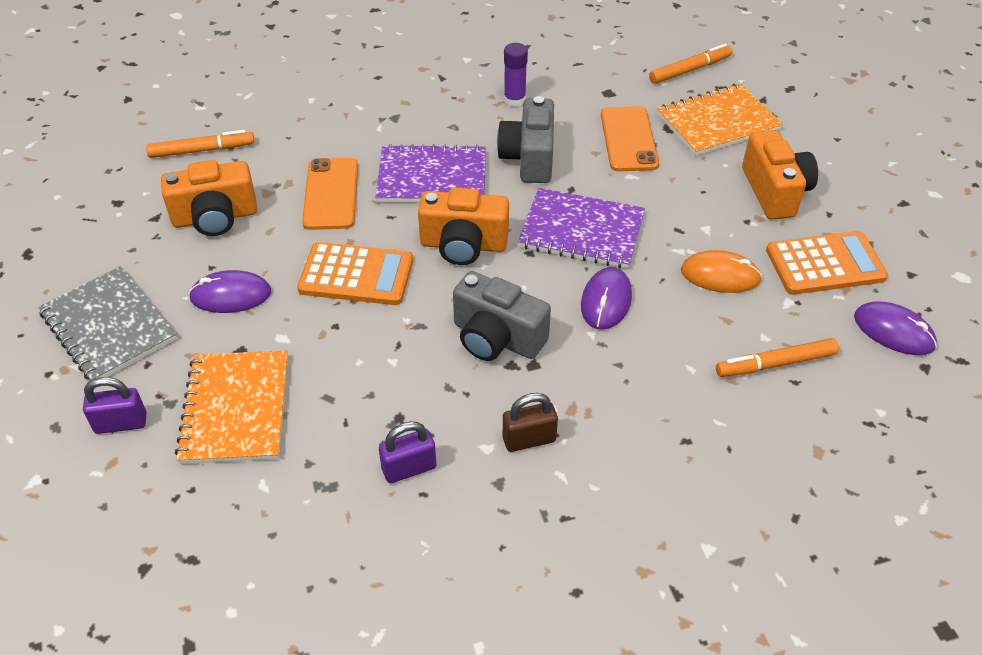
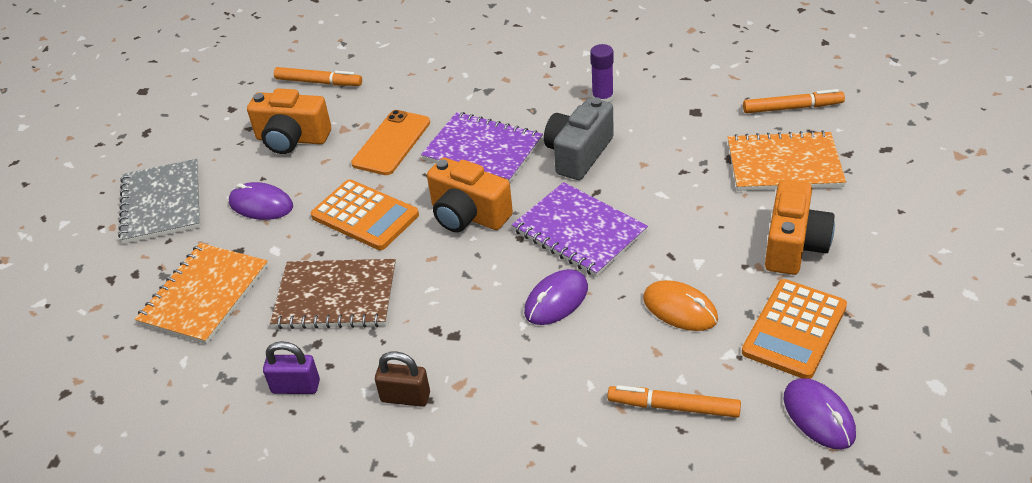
camera: 30 degrees right, 5 degrees down
(121, 423) = (121, 280): purple padlock -> none
(385, 365) = (336, 296): none -> brown notebook
(496, 338) = (439, 303): grey camera -> none
(628, 139) = (683, 159): orange phone -> none
(825, 264) = (794, 329): orange calculator -> orange calculator turned 105 degrees clockwise

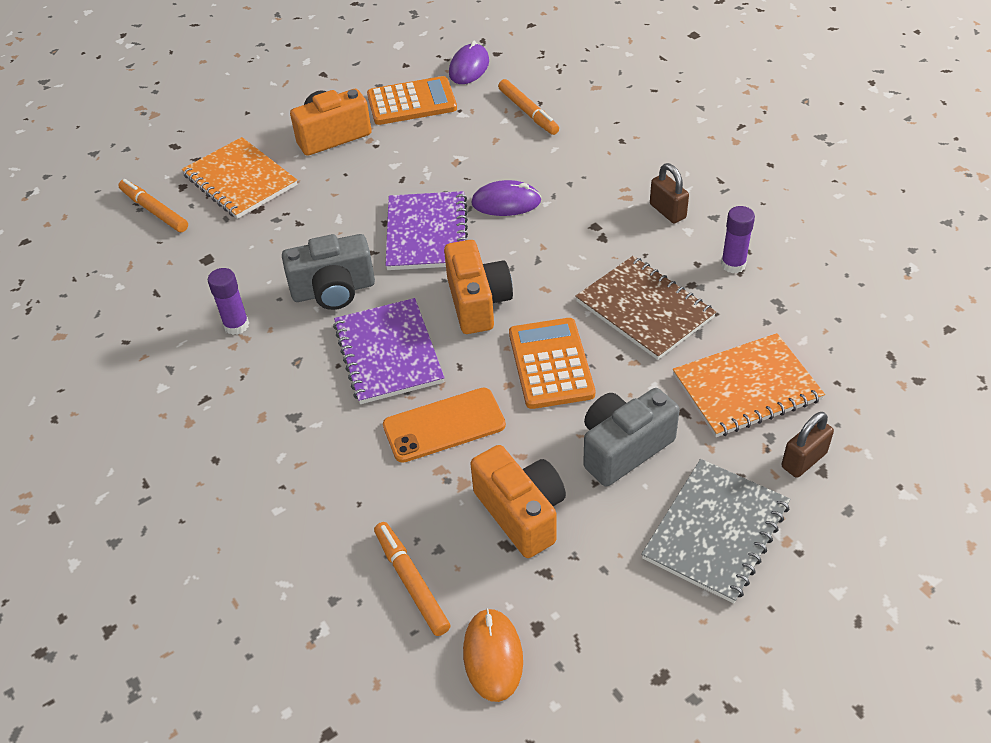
camera: 135 degrees left, 5 degrees up
(128, 276) = (803, 460): none -> brown padlock
(261, 205) = (624, 448): purple mouse -> grey camera
(296, 387) = (733, 264): purple padlock -> purple glue stick
(680, 309) = (448, 149): orange mouse -> orange mouse (493, 656)

